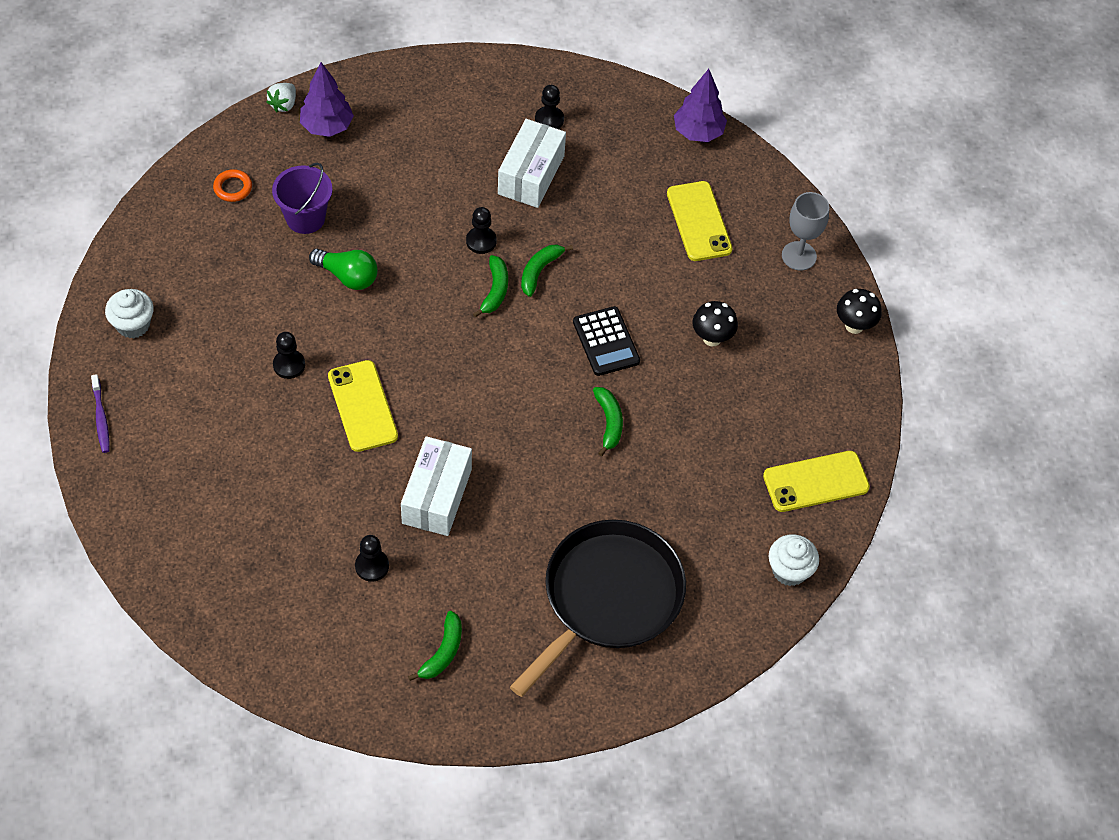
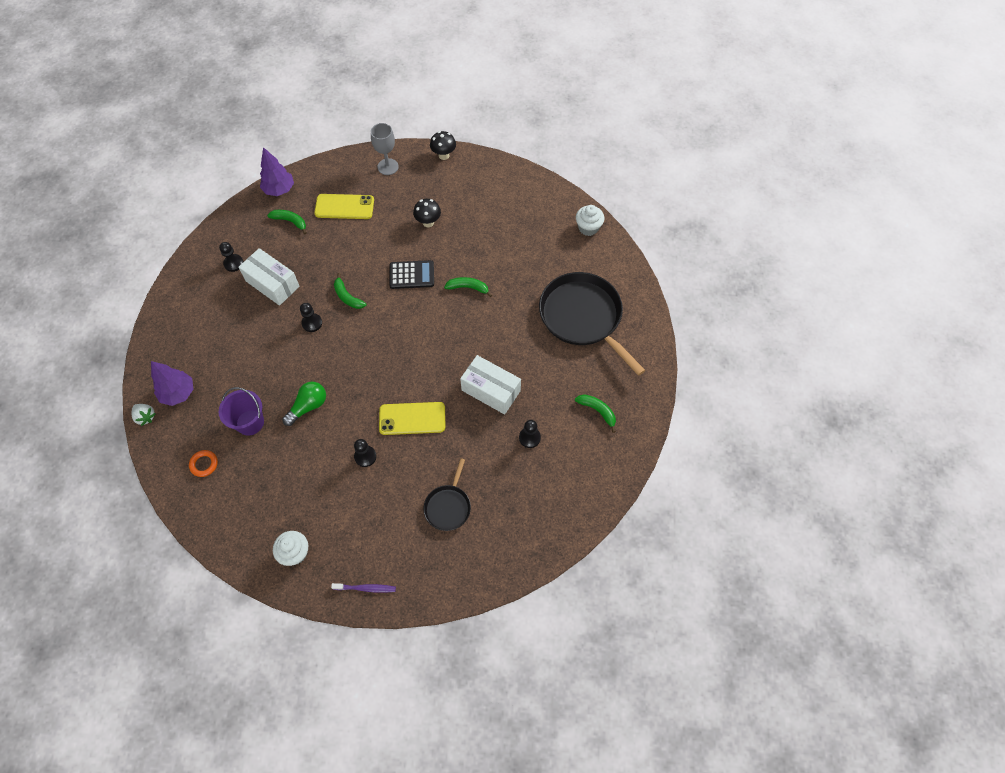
camera: 70 degrees left, 5 degrees up
(238, 486) = (448, 506): none -> black pan
(495, 290) = (352, 324): green banana -> green banana (290, 221)
(816, 482) = (537, 201): yellow phone -> none

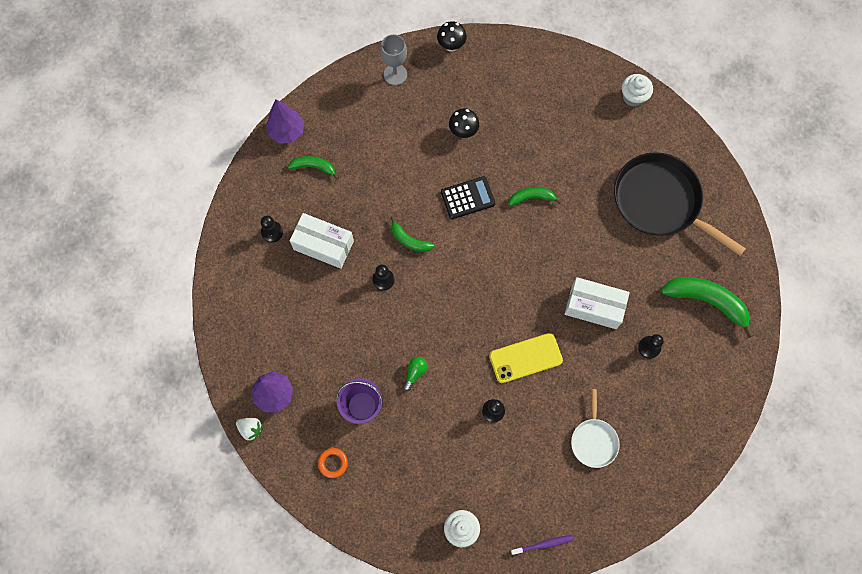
camera: 15 degrees left, 10 degrees up
(308, 406) = (415, 373): green light bulb -> green light bulb, size x0.66
(344, 207) = (366, 135): yellow phone -> none
(448, 506) = (594, 440): black pan -> white pan
(597, 411) = (706, 301): green banana -> green banana, size x1.82

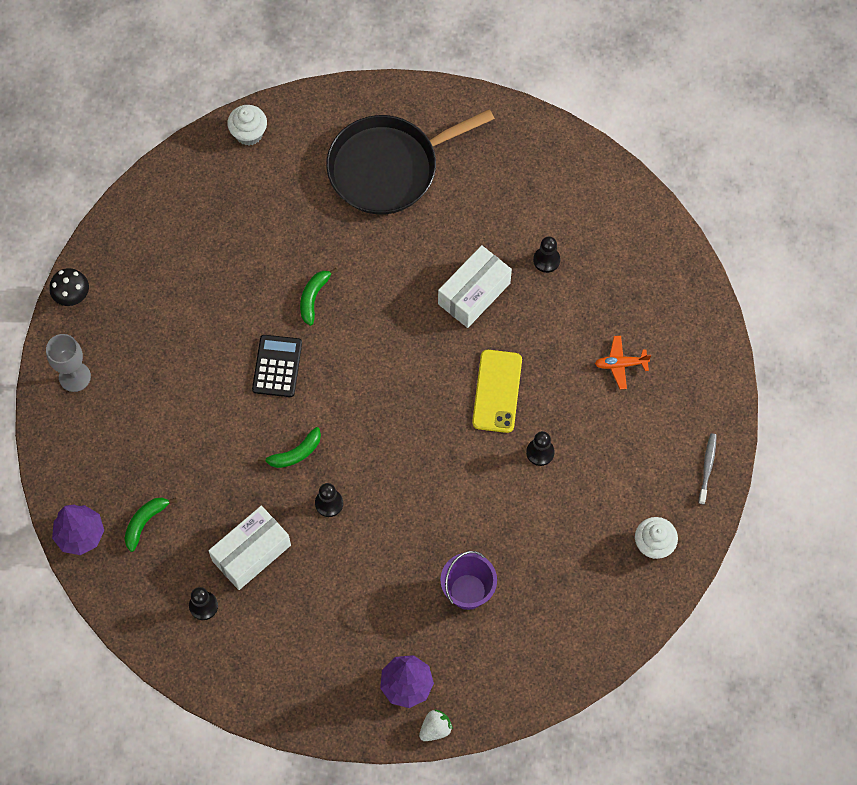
camera: 65 degrees left, 5 degrees down
(333, 463) = (518, 651): orange ring -> none
(415, 373) = (457, 516): green light bulb -> none
(463, 132) = (191, 334): black mushroom -> none
(543, 544) = (707, 467): purple toothbrush -> grey toothbrush
(594, 440) = (620, 364): white pan -> orange plane
(706, 301) = (524, 178): green banana -> none

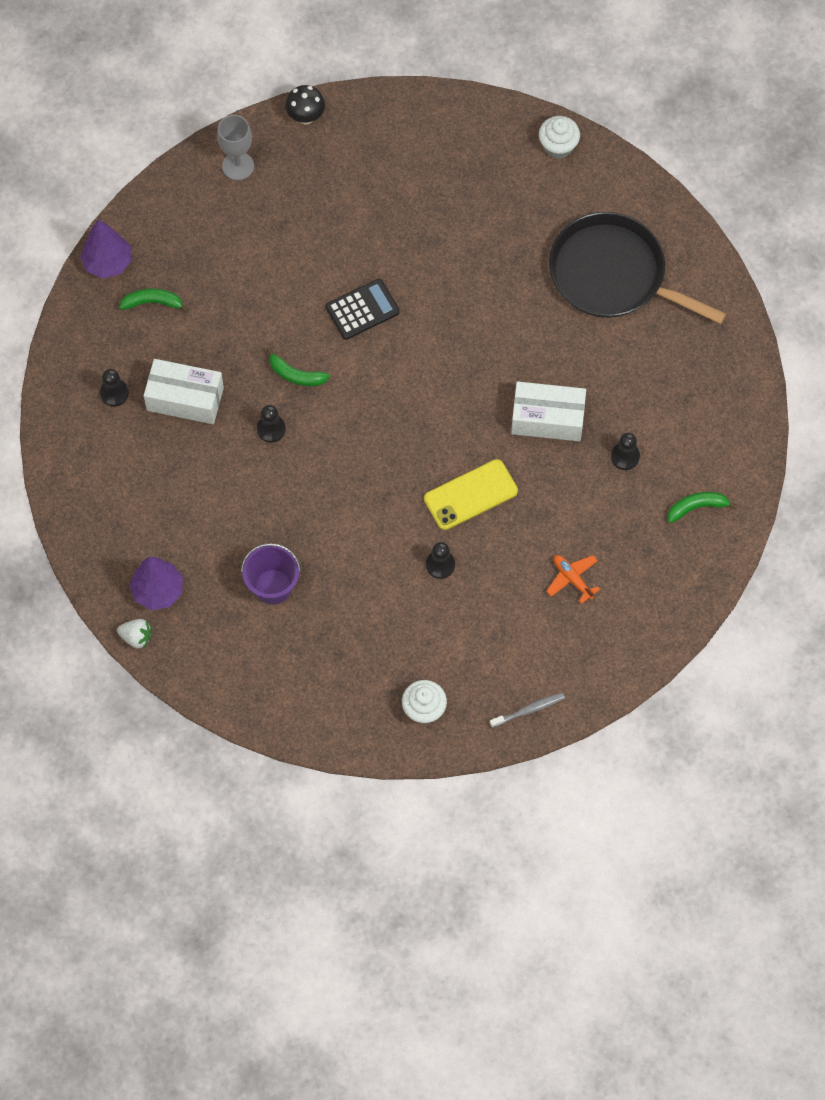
camera: 55 degrees right, 0 degrees up
(313, 297) = (446, 296): green banana -> green banana (697, 507)

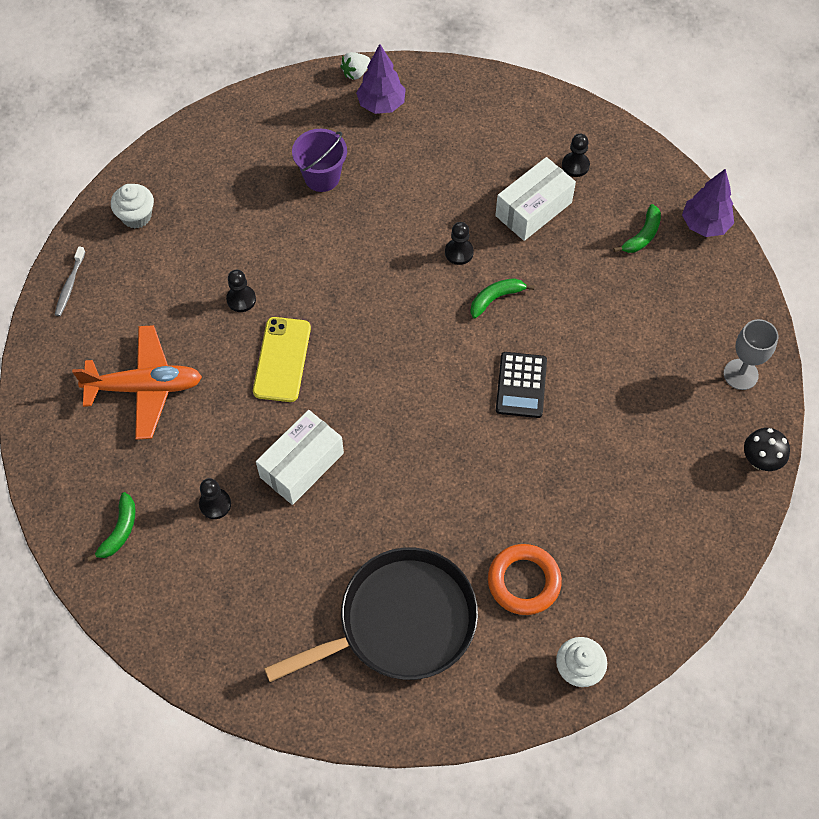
camera: 125 degrees right, 5 degrees down
(521, 215) = (524, 581): none -> orange ring
(572, 579) = (145, 387): orange plane -> orange plane, size x2.01

